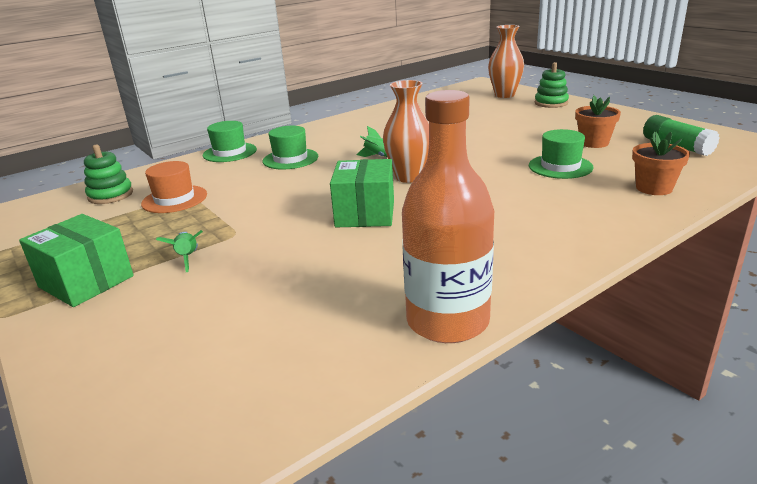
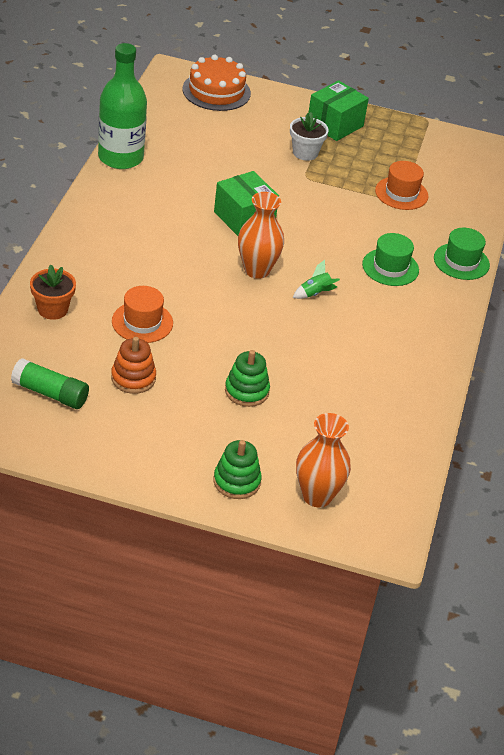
camera: 135 degrees right, 15 degrees up
(86, 281) = (335, 124): green box -> green box turned 45 degrees counterclockwise
(110, 195) = (456, 183): green stacking toy -> green stacking toy (246, 391)
(133, 400) = (216, 91): none -> orange cake
(188, 258) = (305, 153): green rocket -> white flower pot
(447, 321) = (120, 158): orange bottle -> green bottle
(560, 166) = (142, 322): green hat -> orange hat
(593, 143) = (133, 378): orange flower pot -> orange stacking toy

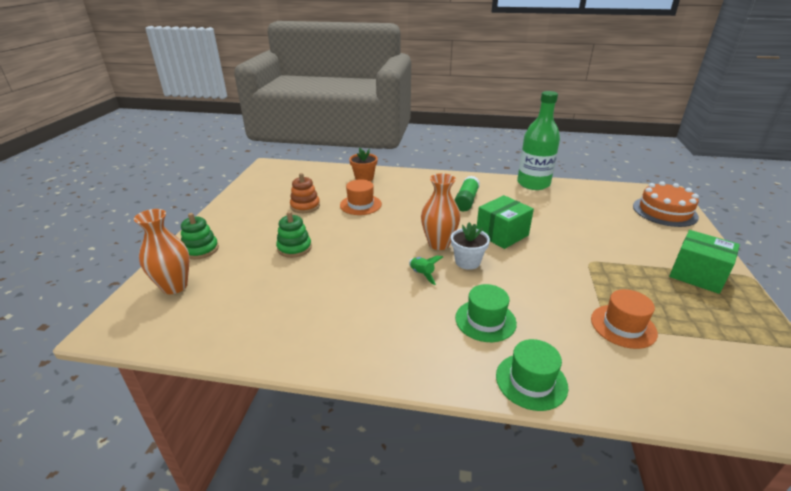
camera: 90 degrees right, 10 degrees down
(50, 393) = (290, 184): green glue stick -> green glue stick (466, 201)
(305, 153) = (627, 259): white flower pot -> white flower pot (467, 262)

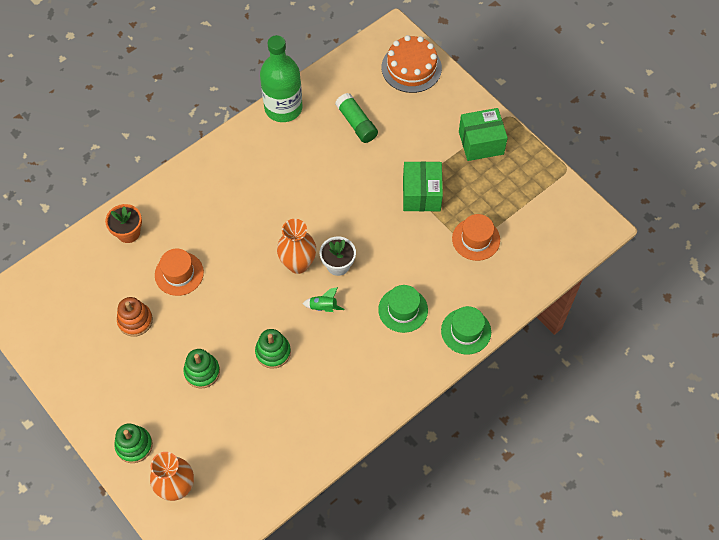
camera: 50 degrees left, 30 degrees up
(349, 271) = (273, 352): none -> green stacking toy
(466, 201) = (257, 186): green glue stick -> green glue stick (356, 123)
(502, 234) = (329, 209): green box -> green box (421, 194)

